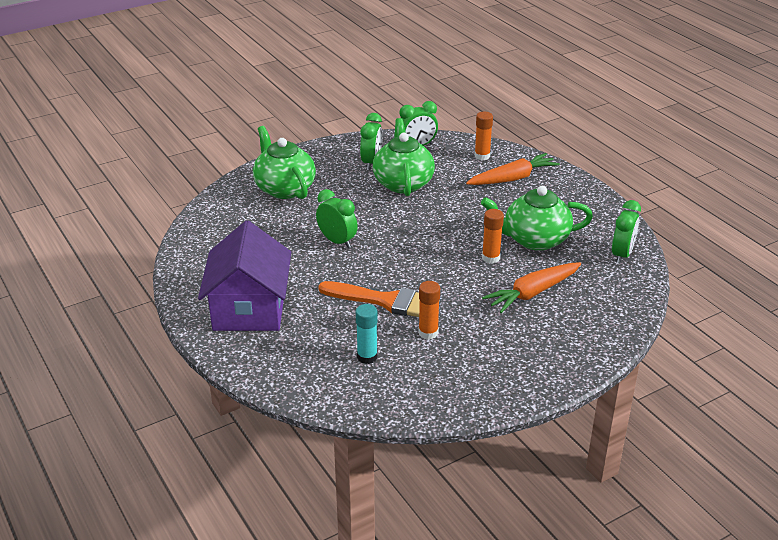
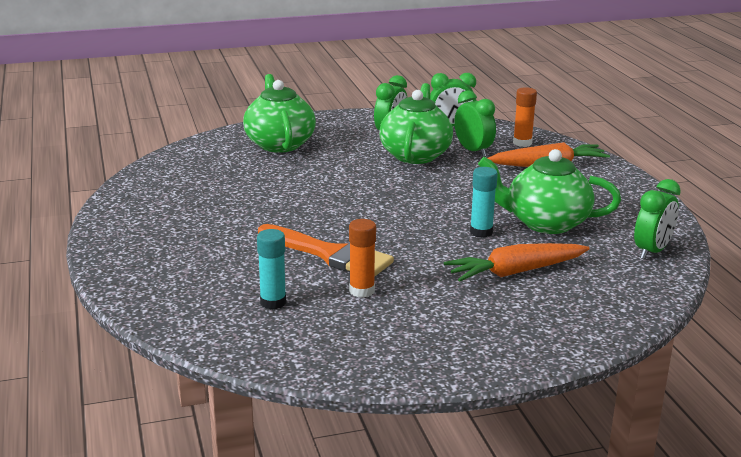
camera: 15 degrees right, 10 degrees down
(249, 309) = (168, 239): purple house -> none
(337, 241) = (308, 194): green clock -> green clock (473, 151)
(490, 258) = (481, 232): orange glue stick -> turquoise glue stick

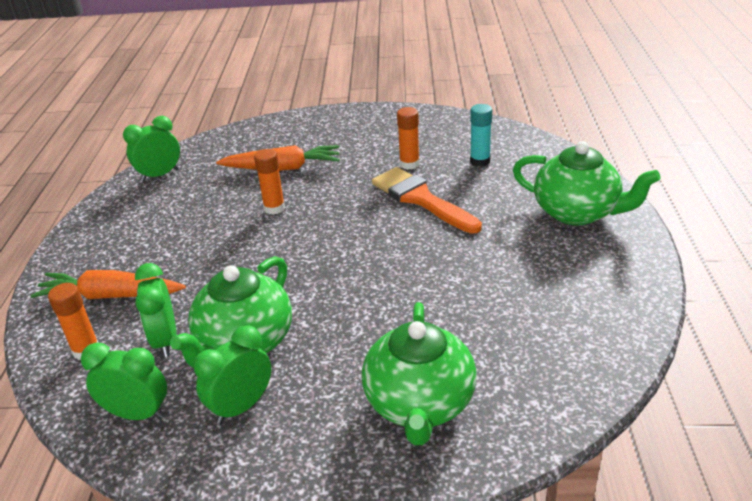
camera: 160 degrees left, 10 degrees up
(481, 232) = (274, 208): turquoise glue stick -> orange glue stick
(545, 223) = (208, 212): green teapot -> green teapot (577, 212)

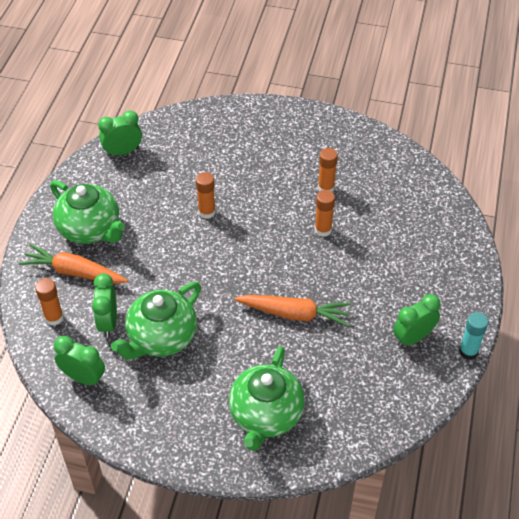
camera: 10 degrees right, 15 degrees up
(241, 407) = (151, 389): green clock -> green clock (413, 338)
(283, 168) = (223, 167): orange carrot -> orange carrot (295, 314)
(421, 199) = (323, 230): orange brush -> orange glue stick
(480, 161) = (384, 199): turquoise glue stick -> turquoise glue stick (468, 351)
(577, 212) = (439, 274): green teapot -> green teapot (90, 229)

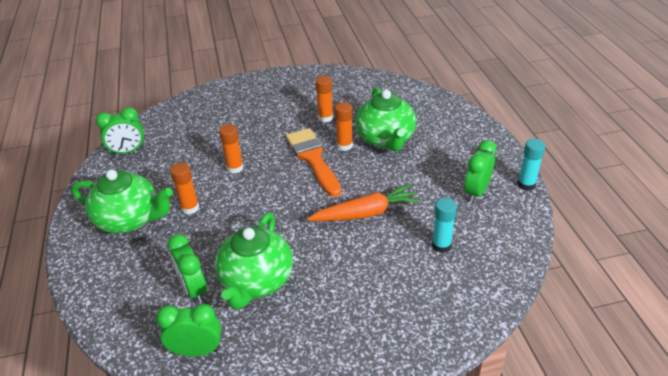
camera: 25 degrees left, 10 degrees down
(54, 318) = (133, 309): orange glue stick -> orange glue stick (190, 208)
(74, 272) = (132, 260): orange carrot -> none
(123, 152) = (128, 151): green clock -> green clock turned 150 degrees counterclockwise
(265, 415) = (401, 304): green teapot -> green teapot (386, 139)
(283, 232) = (313, 158): none -> orange brush
(339, 377) = (441, 245): none -> turquoise glue stick

